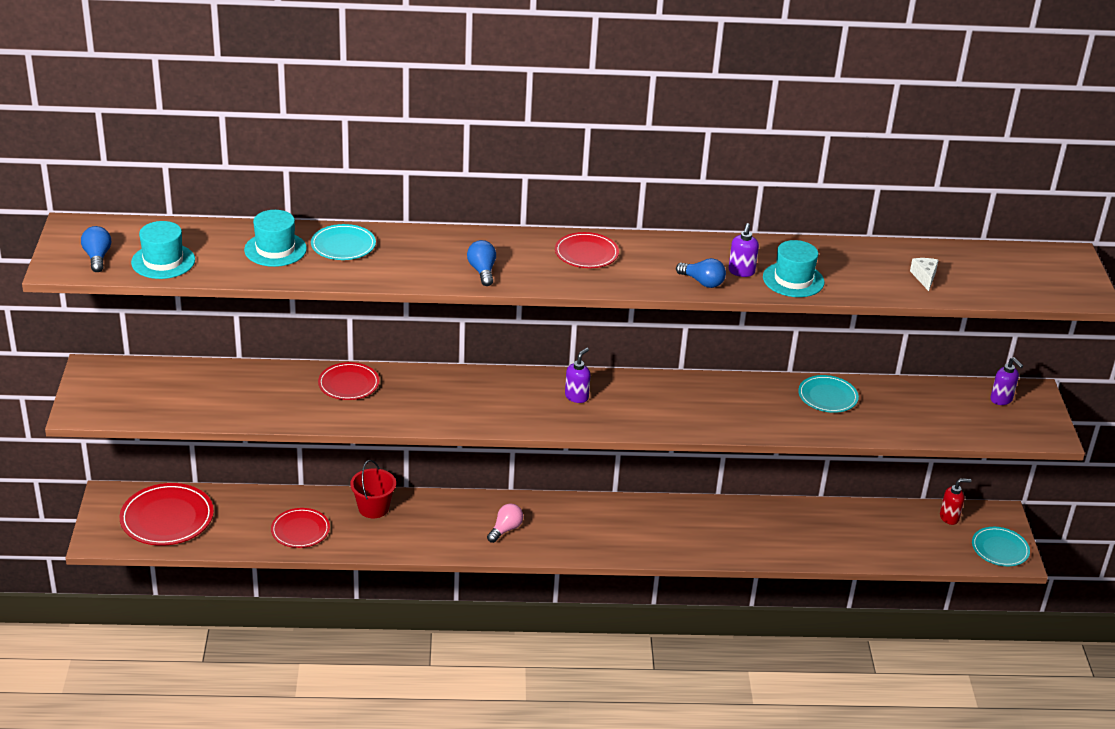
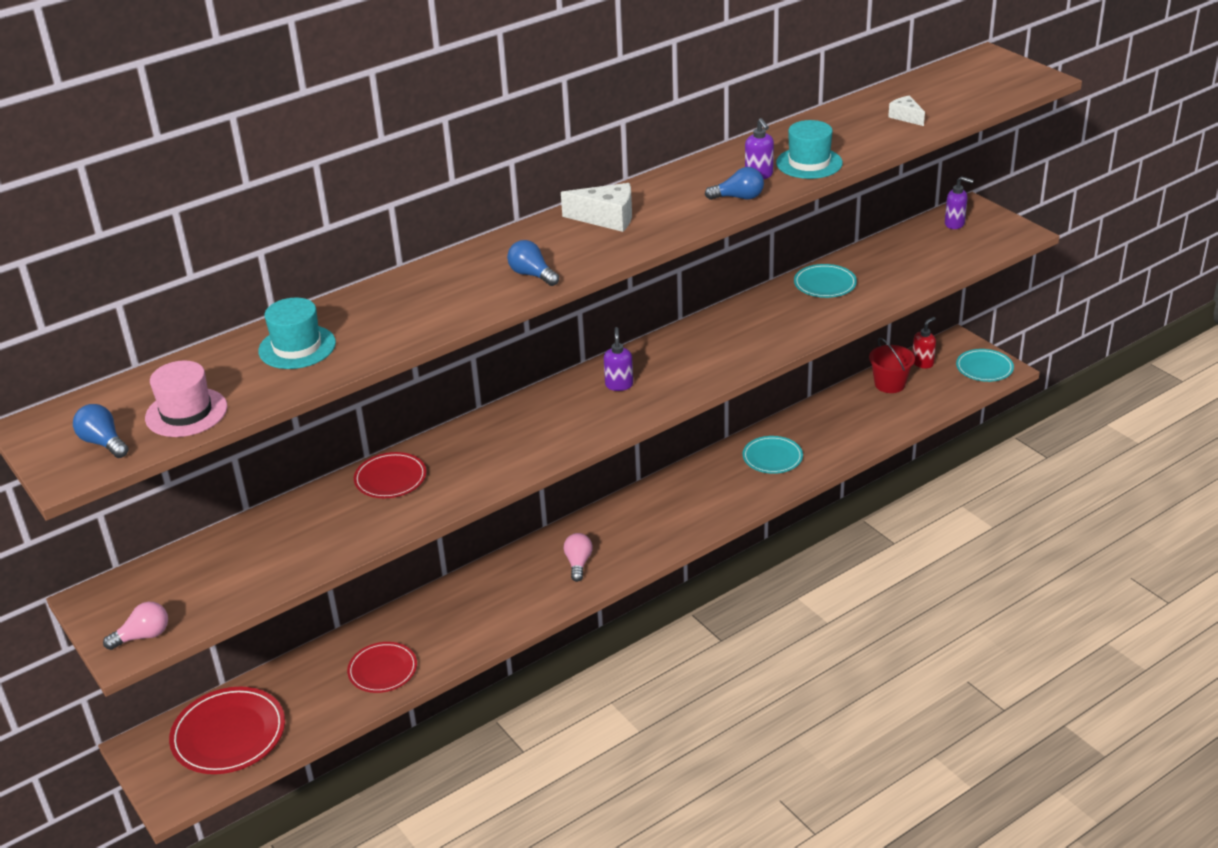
camera: 30 degrees left, 0 degrees up
(97, 409) = (143, 636): none -> pink light bulb
(163, 261) = (186, 412): turquoise hat -> pink hat
(343, 245) = (364, 312): turquoise plate -> turquoise plate (772, 457)
(373, 508) = (434, 610): red bucket -> red bucket (890, 384)
(586, 253) = (607, 218): red plate -> white cheese

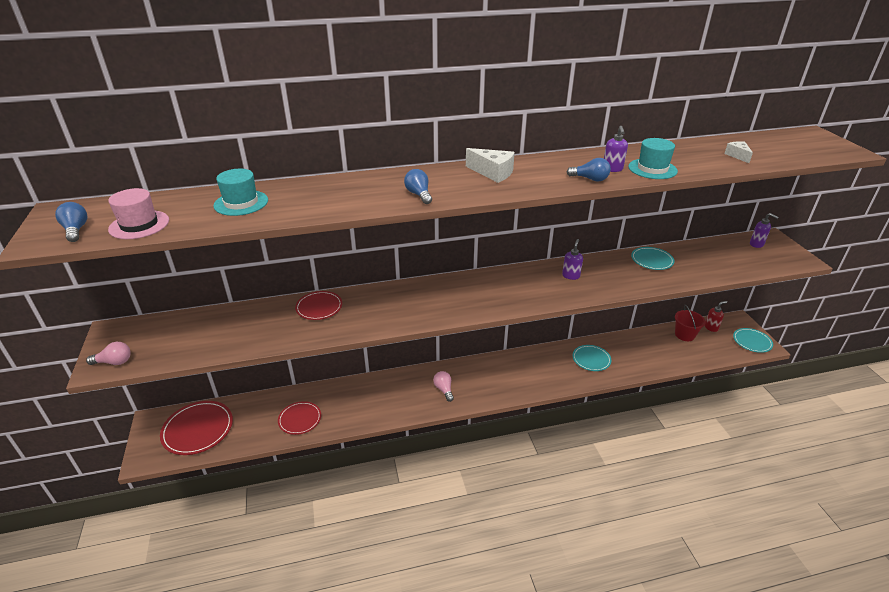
camera: 20 degrees right, 0 degrees up
(578, 563) = (444, 389): pink light bulb -> pink light bulb turned 45 degrees counterclockwise
(619, 385) = (488, 288): purple soap dispenser -> purple soap dispenser (571, 275)

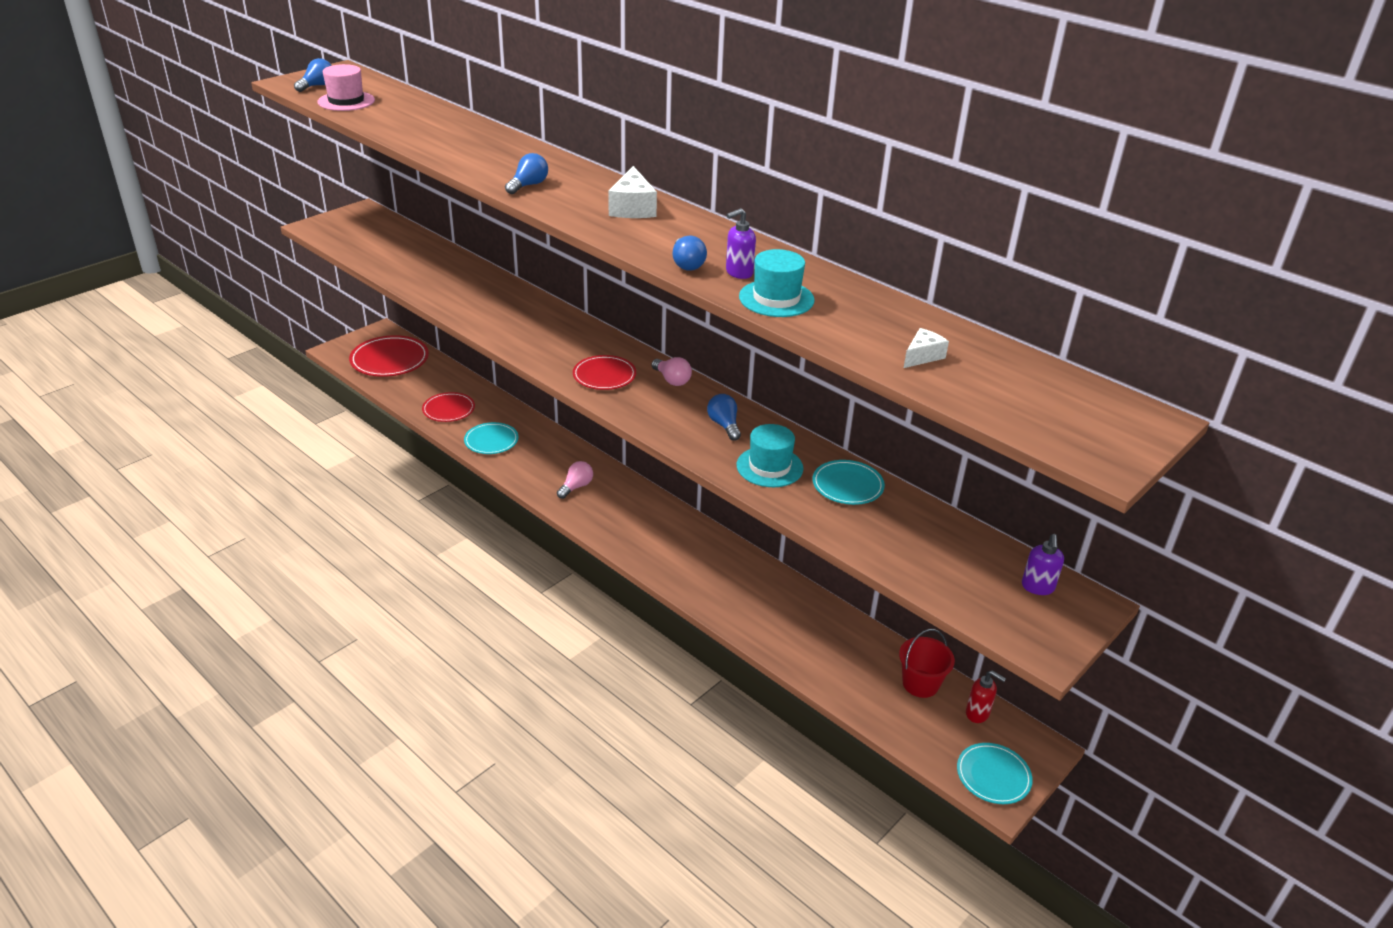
camera: 55 degrees right, 0 degrees up
(114, 362) = (324, 230): pink light bulb -> pink light bulb (672, 380)
(241, 203) = (424, 121): turquoise hat -> turquoise hat (769, 467)
(319, 307) = (488, 287): red plate -> red plate (604, 375)
(571, 275) = (724, 425): purple soap dispenser -> blue light bulb
(591, 359) = (754, 595): turquoise plate -> turquoise plate (491, 441)

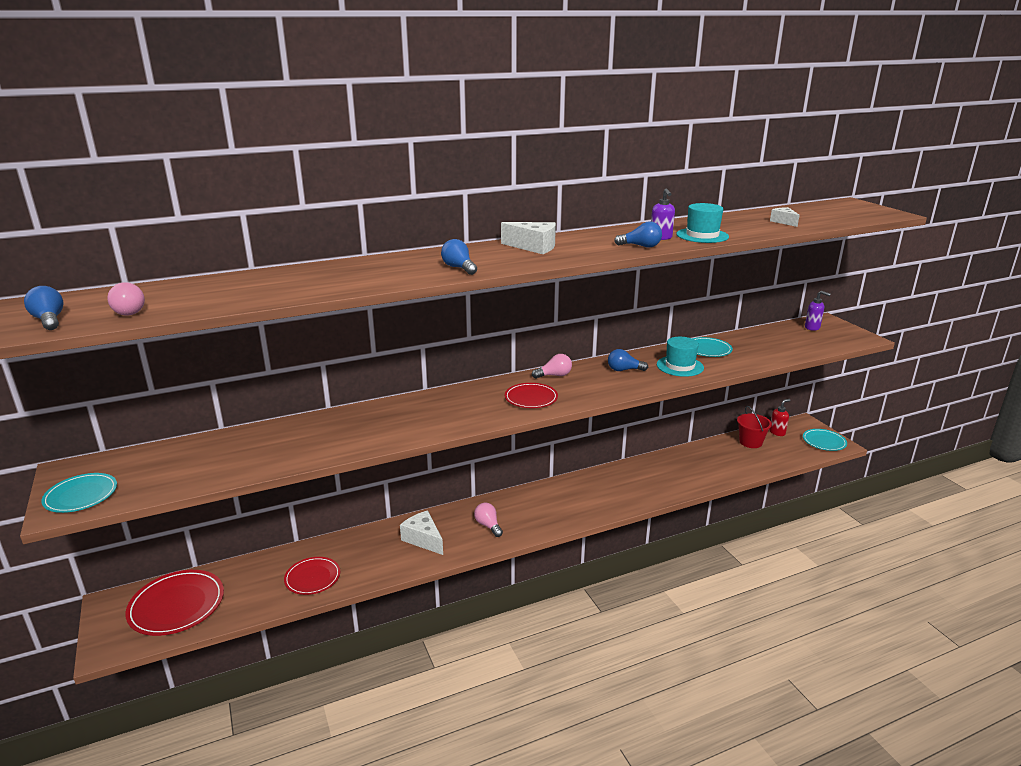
camera: 65 degrees left, 10 degrees down
(346, 101) = (130, 311): pink hat -> pink light bulb
(491, 441) = (387, 560): turquoise plate -> turquoise plate (81, 495)
(532, 452) = (423, 539): none -> white cheese

